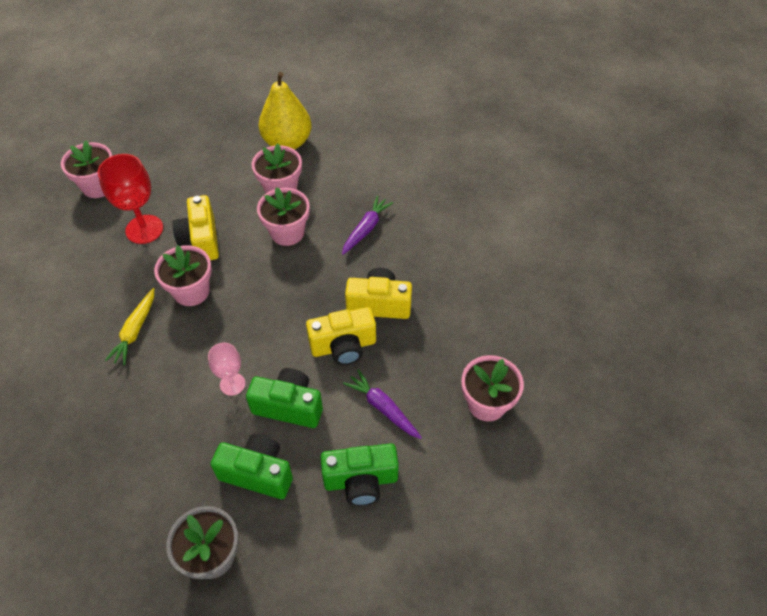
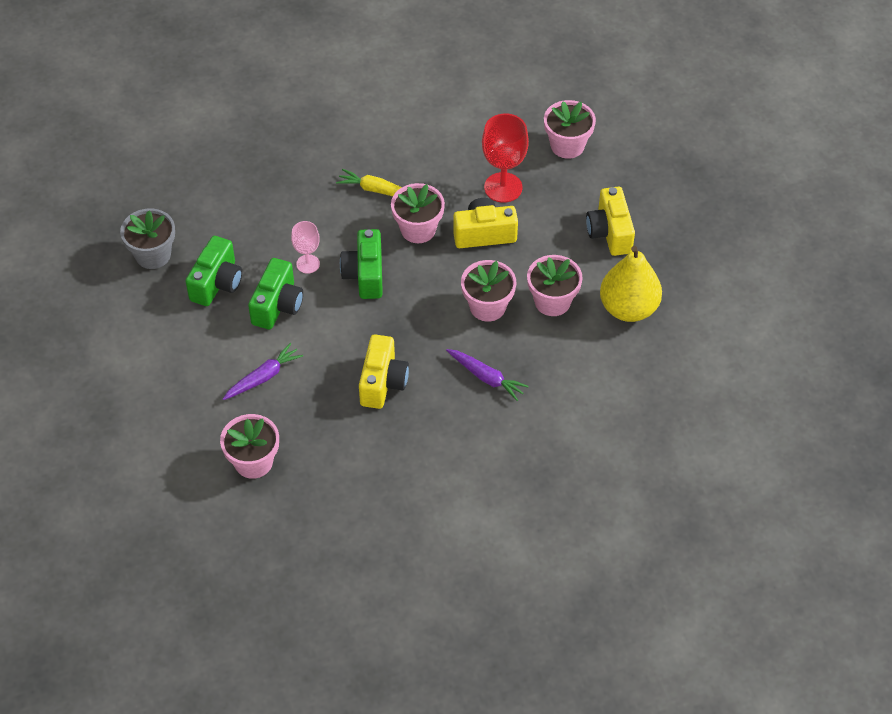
camera: 95 degrees right, 0 degrees up
(343, 346) = (336, 350): yellow camera -> yellow camera (609, 232)
(361, 481) = (195, 356): green camera -> green camera (365, 275)

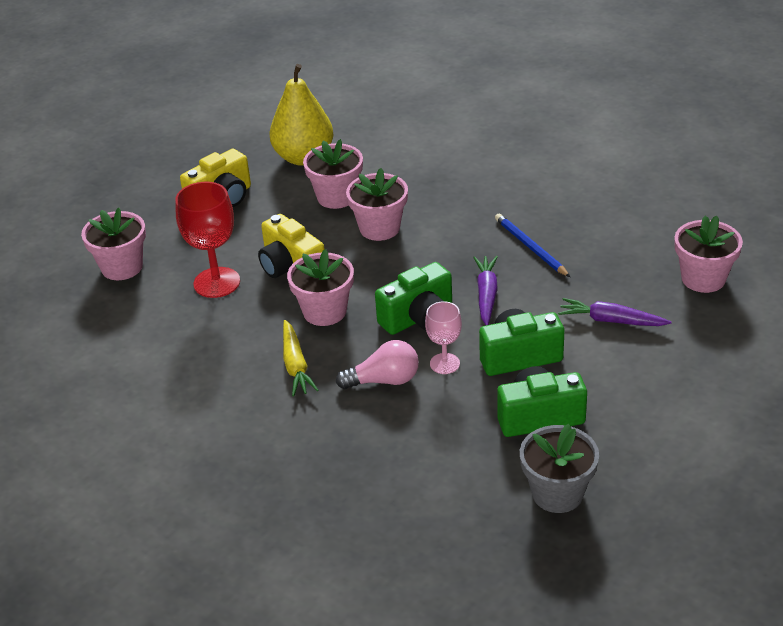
camera: 120 degrees left, 15 degrees down
(321, 226) = (384, 380): none -> pink light bulb
(382, 382) = (530, 247): yellow camera -> blue pencil
(486, 377) = (459, 196): purple carrot -> purple carrot (486, 295)

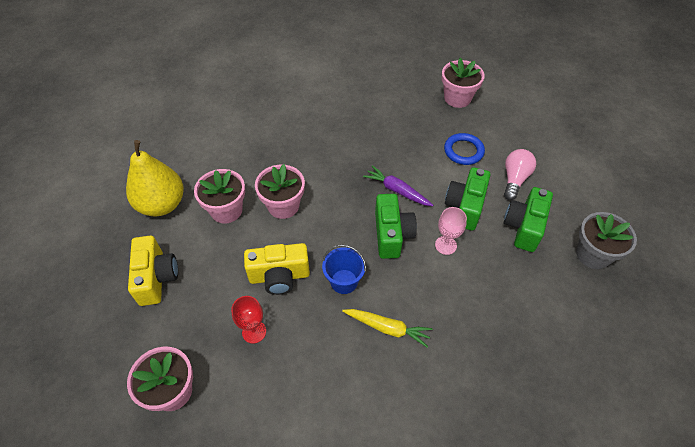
camera: 60 degrees left, 15 degrees up
(217, 282) = (254, 332): red goblet -> red goblet, size x0.59
(324, 311) = (344, 281): pink flower pot -> blue bucket
(384, 380) = (439, 285): pink light bulb -> pink light bulb (514, 179)
(530, 247) = (370, 147): blue pencil -> none
(611, 320) = (463, 151): purple carrot -> blue ring

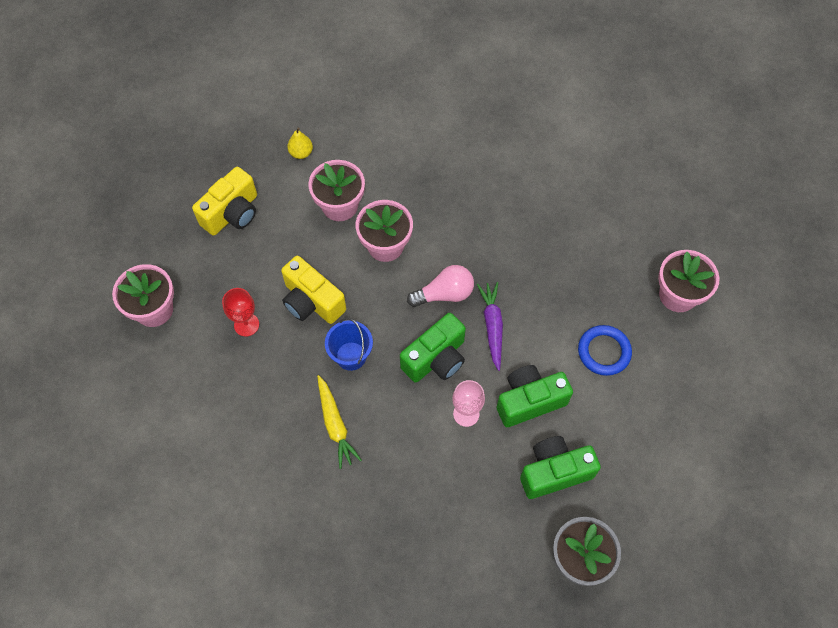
camera: 50 degrees right, 10 degrees up
(162, 204) = (301, 153): yellow pear -> yellow pear, size x0.42
(514, 179) = (611, 425): pink light bulb -> pink light bulb (444, 294)

